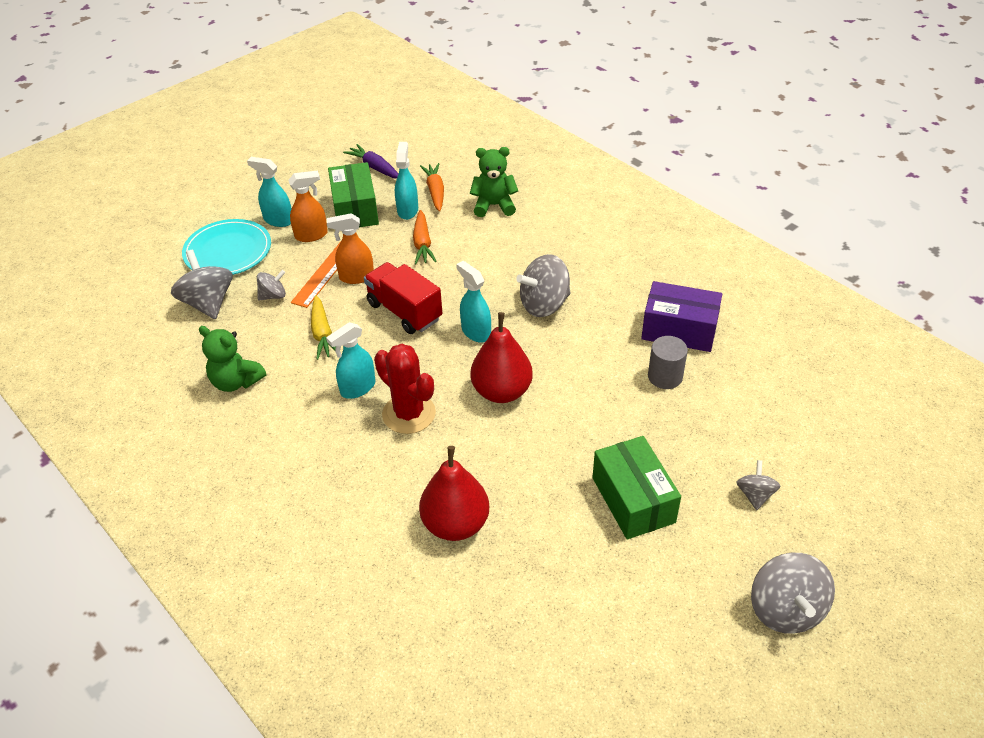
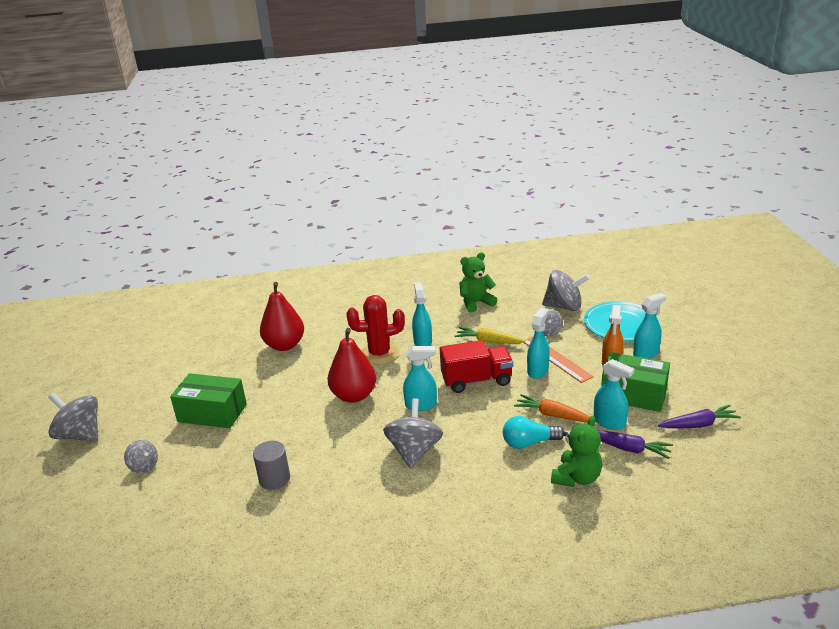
camera: 125 degrees right, 15 degrees down
(356, 277) = (538, 370): orange spray bottle -> turquoise spray bottle
(435, 192) = (628, 448): orange carrot -> purple carrot
(473, 243) = (529, 443): none -> turquoise light bulb
(679, 330) = (306, 515): purple box -> none

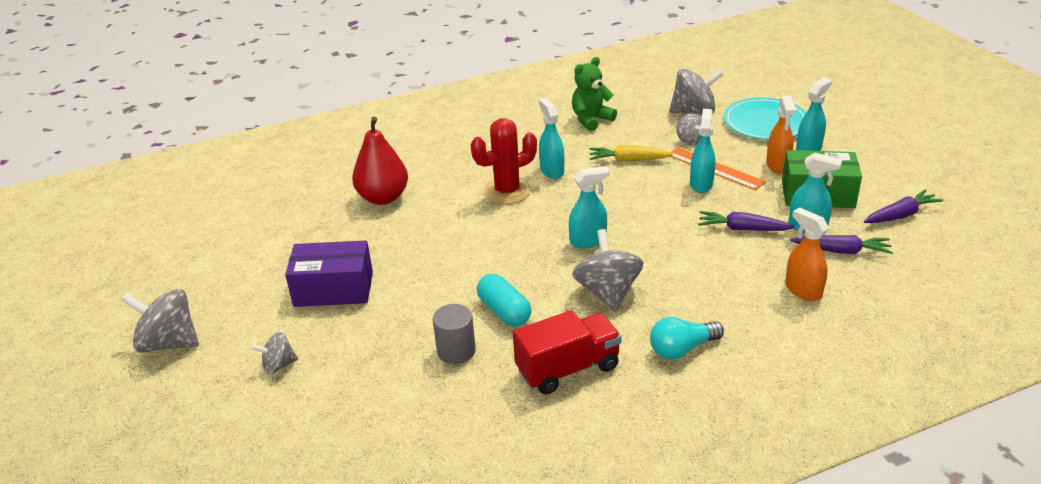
camera: 15 degrees left, 5 degrees up
(144, 466) = (278, 365): grey spinning top -> grey spinning top turned 135 degrees clockwise
(212, 413) = (333, 289): green box -> purple box
(327, 453) = (504, 311): none -> turquoise capsule
(354, 395) = (502, 242): red pear -> none
(476, 380) = (638, 204): red truck -> red truck (568, 368)
(529, 443) = (732, 262): turquoise light bulb -> turquoise light bulb (682, 349)
(552, 415) = (742, 229): orange carrot -> purple carrot
(576, 478) = (803, 290): green teddy bear -> orange spray bottle

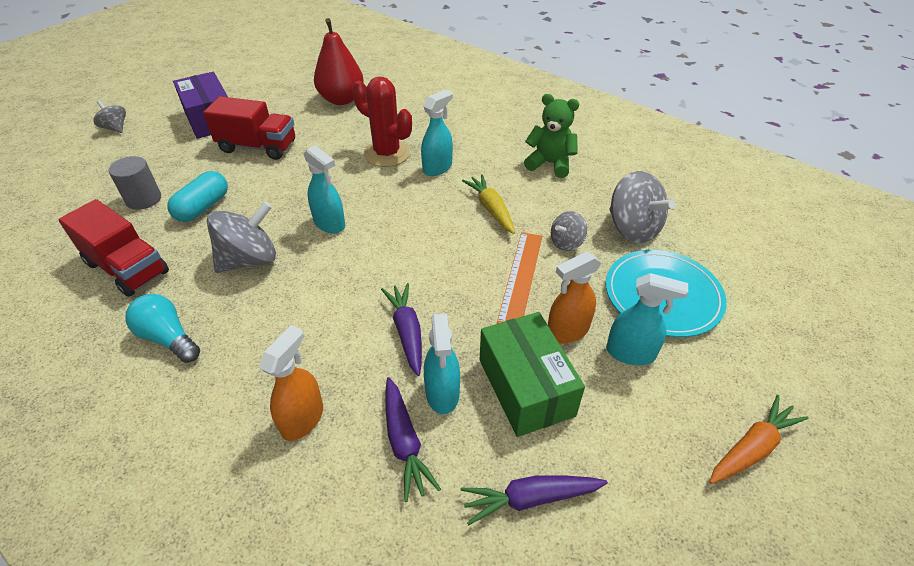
camera: 60 degrees right, 10 degrees up
(169, 343) = (134, 82): grey spinning top -> none
(424, 263) = (258, 147): none -> red truck
(701, 184) = (480, 274): turquoise spray bottle -> none
(894, 136) = (752, 448): none -> orange carrot
(900, 215) = (530, 499): purple carrot -> purple carrot turned 135 degrees clockwise

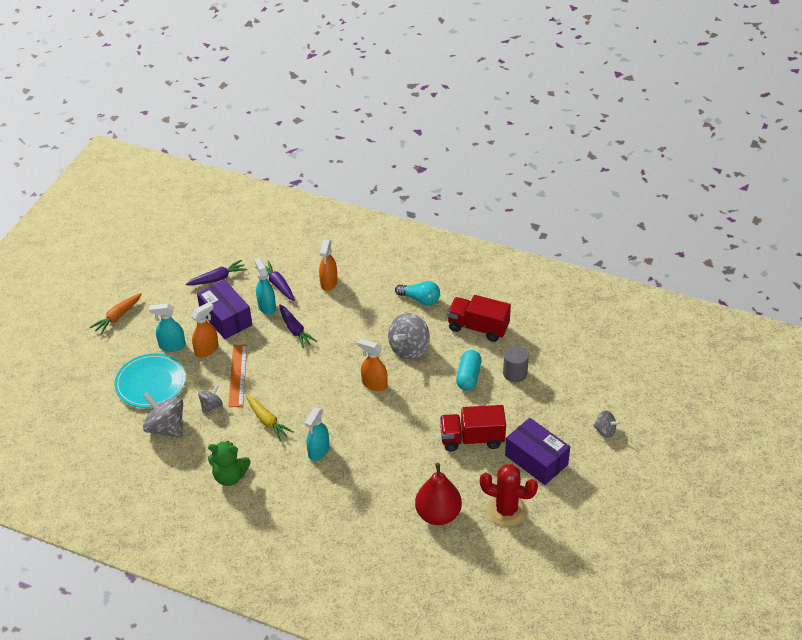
camera: 165 degrees right, 0 degrees up
(330, 224) = (374, 384): turquoise spray bottle -> orange spray bottle
(387, 154) = (364, 456): red cactus -> red cactus (506, 510)
(525, 387) = (226, 318): green box -> purple box

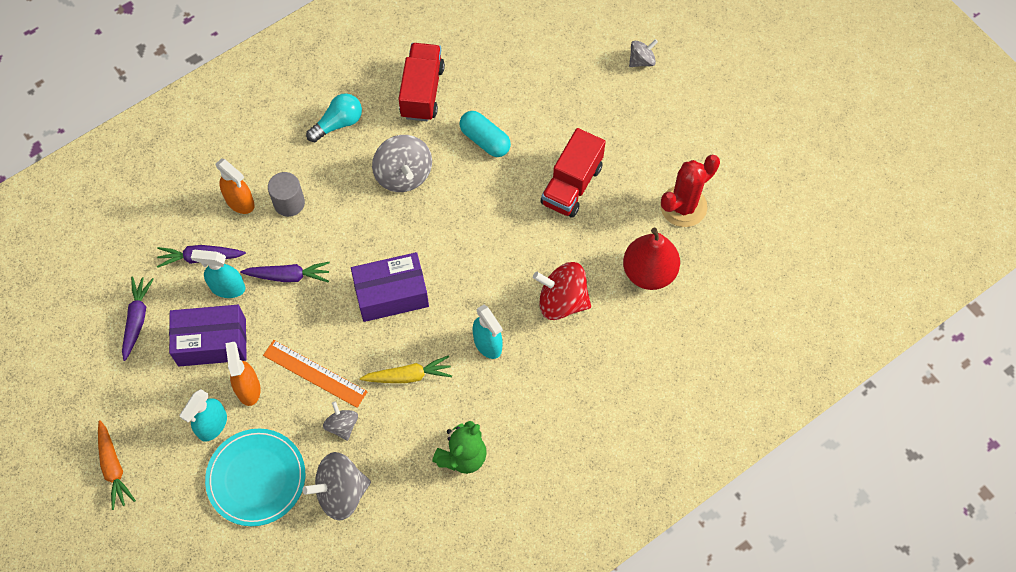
camera: 60 degrees left, 20 degrees up
(374, 384) = (430, 237): orange spray bottle -> none
(379, 476) = (562, 301): none -> red spinning top
(478, 327) = (422, 91): red truck -> red truck turned 135 degrees clockwise
(515, 373) = (511, 95): grey cylinder -> grey cylinder (289, 203)
(536, 460) = (638, 143): purple box -> purple box (391, 294)

